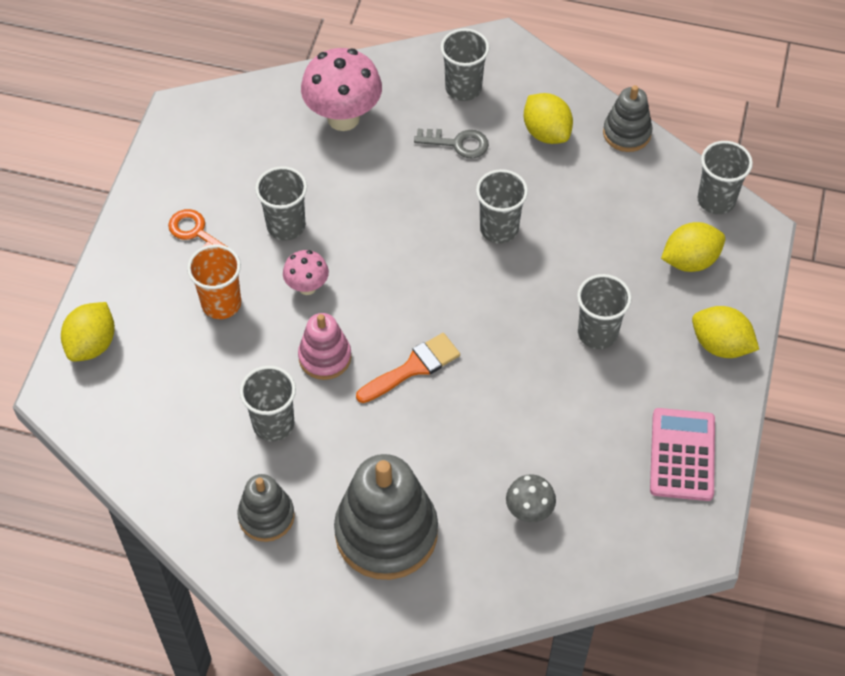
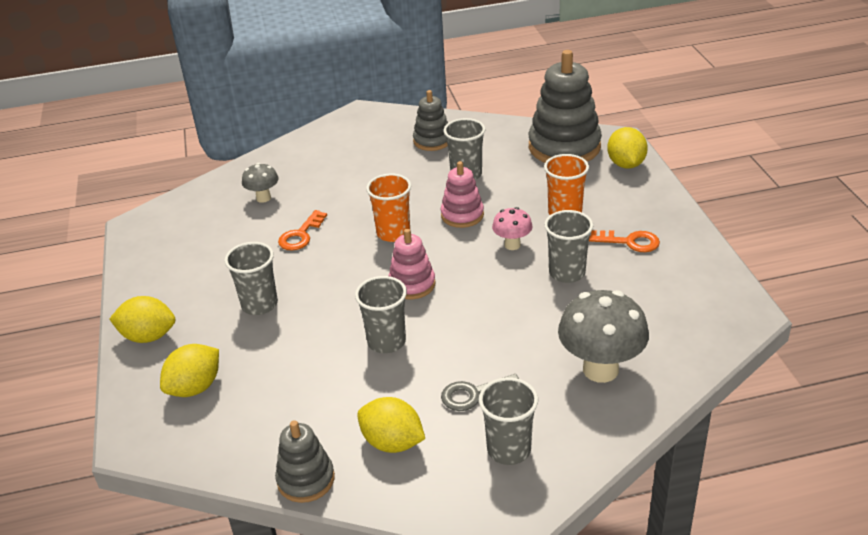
camera: 155 degrees right, 20 degrees down
(343, 118) = (600, 369): pink mushroom -> grey mushroom
(386, 533) = (352, 159): grey stacking toy -> grey stacking toy (564, 147)
(413, 367) = (393, 233): orange brush -> orange cup
(437, 285) = (412, 284): none -> pink stacking toy
(513, 418) = (300, 235): none -> orange key
(682, 455) = (162, 261): pink calculator -> none
(716, 200) = (184, 452): grey cup -> none

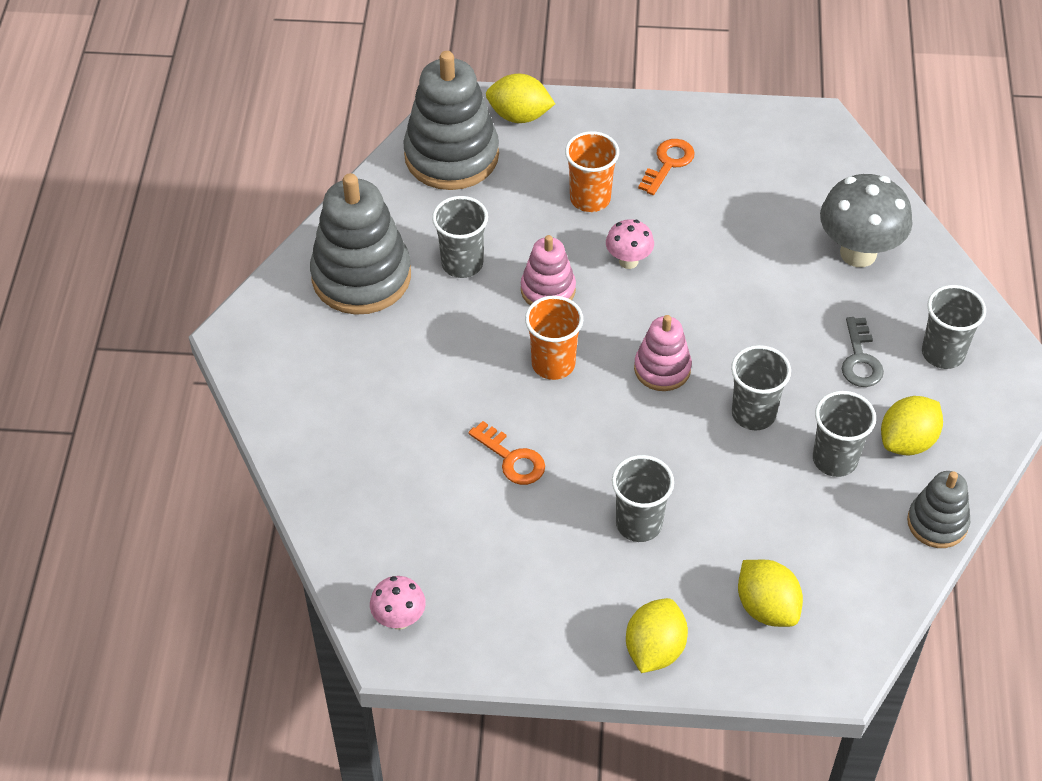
camera: 75 degrees left, 15 degrees up
(159, 222) = (399, 619): none -> pink mushroom
(263, 198) = (403, 487): grey mushroom -> none
(432, 141) = (361, 276): grey stacking toy -> grey stacking toy, size x1.82
(567, 273) = (699, 231): grey cup -> grey cup (835, 459)

